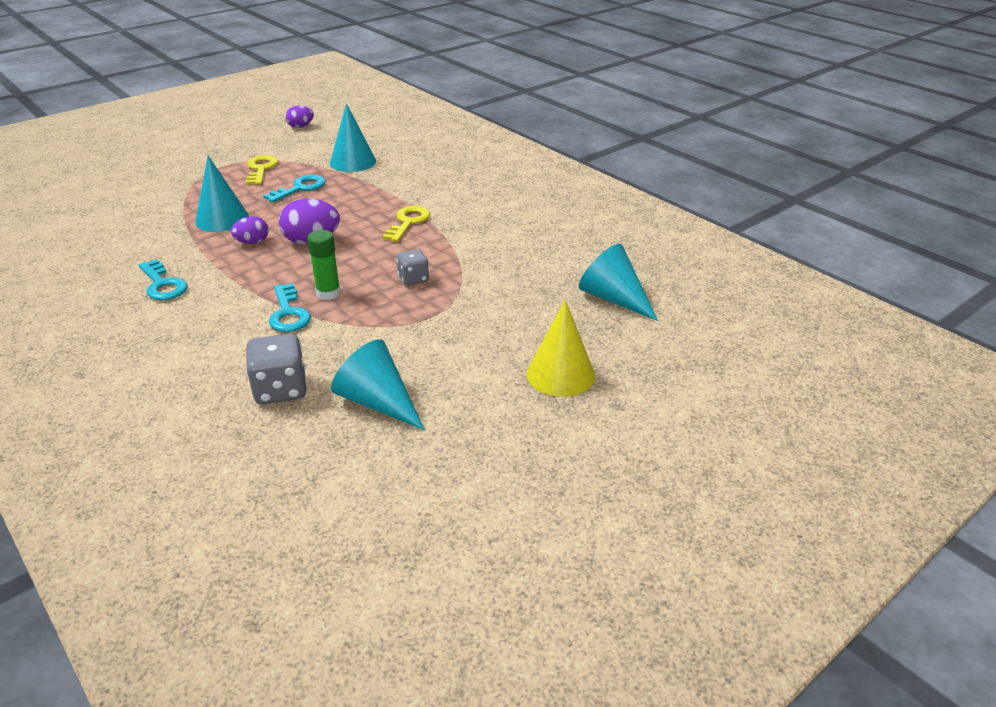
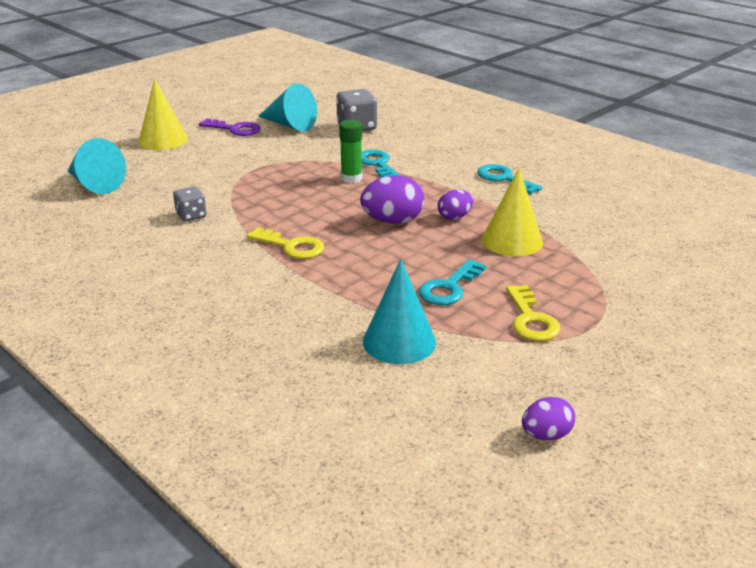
camera: 175 degrees right, 5 degrees down
(222, 219) = (512, 241): turquoise cone -> yellow cone
(408, 222) = (292, 246): yellow key -> yellow key turned 75 degrees counterclockwise
(413, 279) = (277, 192): grey dice -> grey dice (191, 216)
(460, 395) = (235, 129): none -> purple key

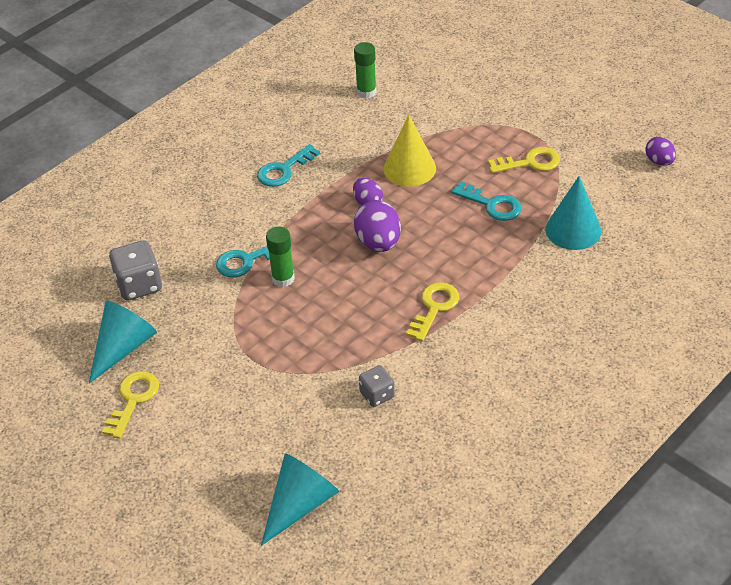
camera: 90 degrees left, 15 degrees up
(163, 140) = (164, 468): yellow cone -> none
(235, 129) = (133, 399): purple key -> yellow key
(645, 220) = (366, 92): none -> green glue stick

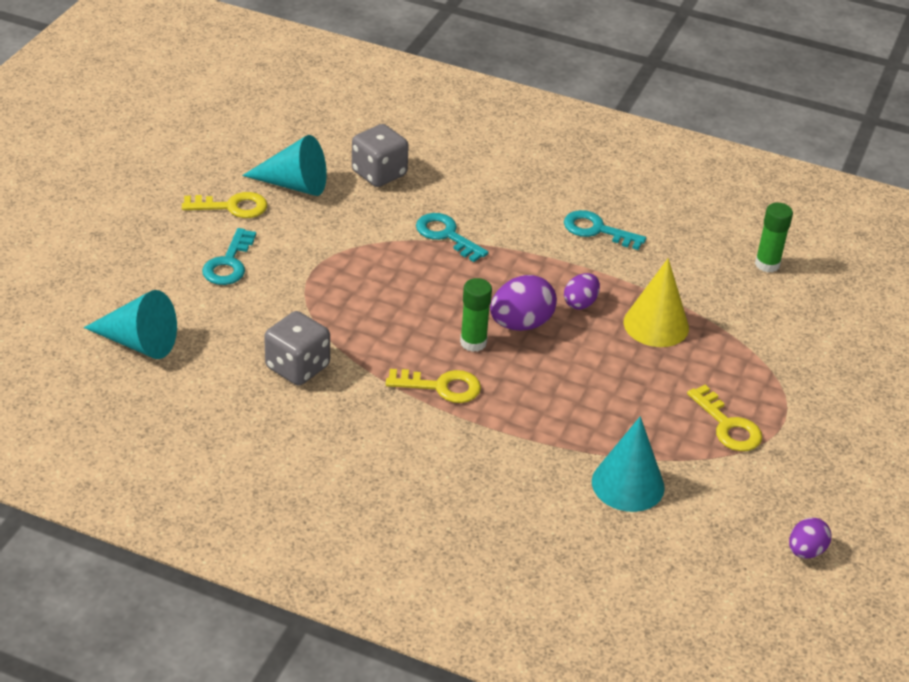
camera: 65 degrees right, 5 degrees down
(283, 278) = (433, 266): green glue stick -> green glue stick (473, 342)
(377, 395) = (297, 367): grey dice -> grey dice, size x1.62
(492, 205) = (633, 405): turquoise key -> turquoise key (229, 263)

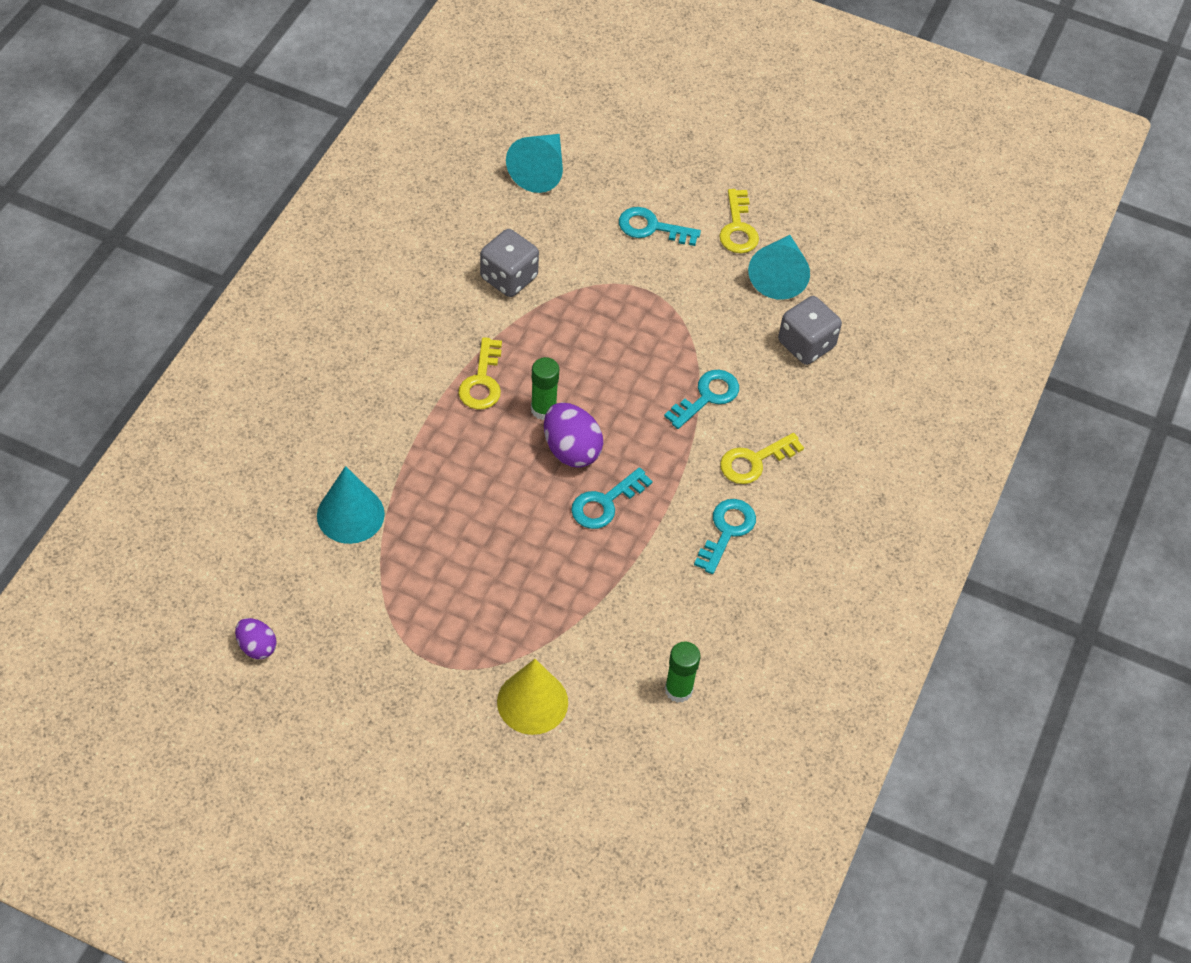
camera: 90 degrees right, 15 degrees up
(580, 303) = (605, 503): purple egg -> turquoise key
(656, 325) = (573, 566): yellow cone -> yellow cone (532, 702)
(728, 426) = (423, 609): yellow key -> yellow key (754, 461)

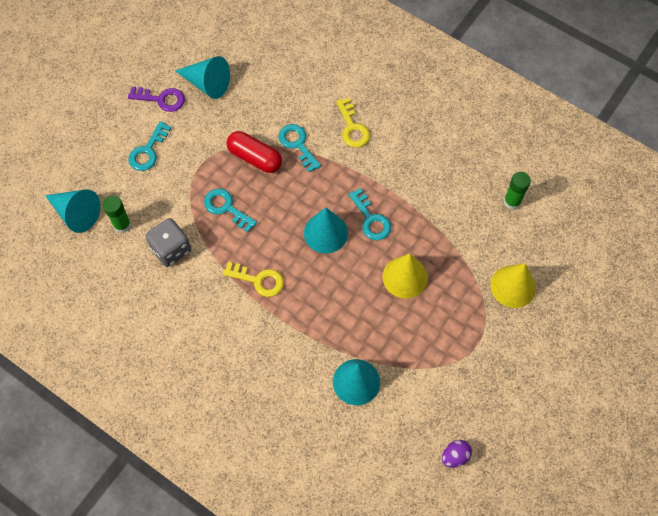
camera: 75 degrees left, 10 degrees up
(520, 556) = (405, 277): none -> yellow cone
(543, 409) = (289, 244): green glue stick -> green glue stick (122, 225)
(571, 450) = (326, 233): purple egg -> turquoise cone
(672, 349) = (255, 158): none -> red capsule
(727, 531) = (402, 153): turquoise key -> turquoise key (226, 208)
(738, 228) = (162, 99): yellow key -> purple key
(806, 344) = (267, 80): grey dice -> none

